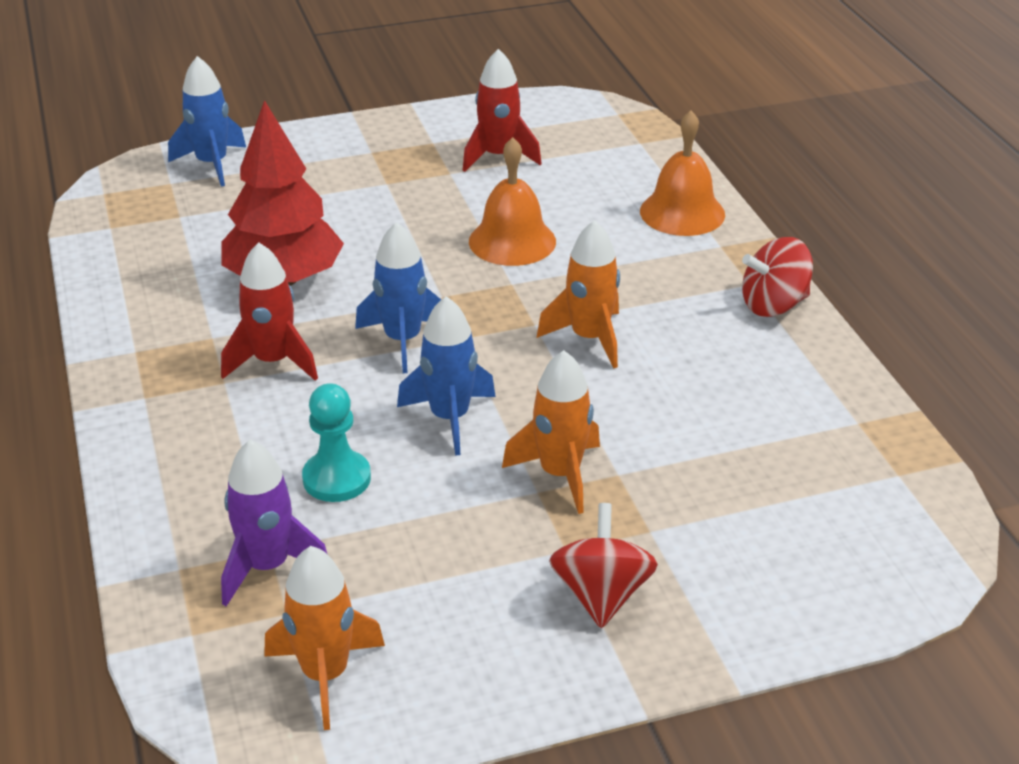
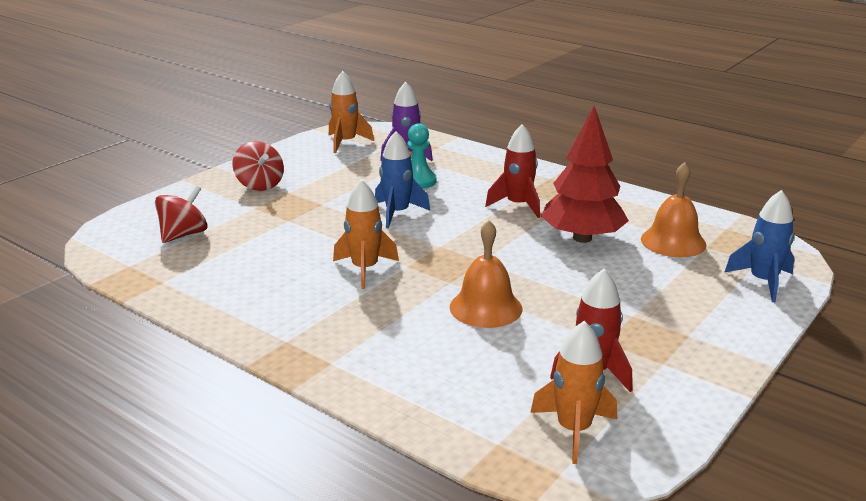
camera: 145 degrees right, 10 degrees down
(403, 340) = (469, 234): blue rocket -> none
(560, 474) = (317, 211): orange rocket -> orange rocket (573, 430)
(682, 212) = (386, 380): orange bell -> orange bell (673, 242)
(774, 305) = (257, 331): red spinning top -> red spinning top (183, 235)

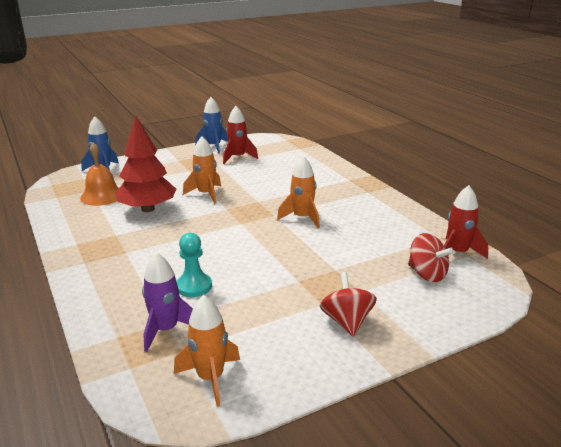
camera: 155 degrees left, 0 degrees up
(183, 235) = (427, 274): red spinning top -> red spinning top turned 105 degrees counterclockwise
(397, 213) = (245, 255): blue rocket -> blue rocket (214, 146)
(485, 307) = (254, 186): orange bell -> none
(518, 205) = (149, 241): red rocket -> red rocket (457, 253)
(573, 430) = (268, 146): orange rocket -> orange rocket (206, 194)

